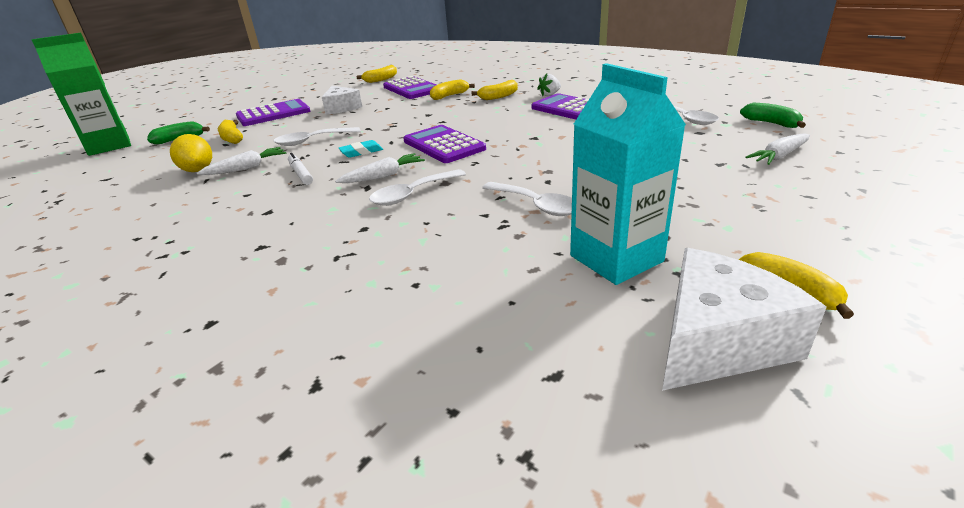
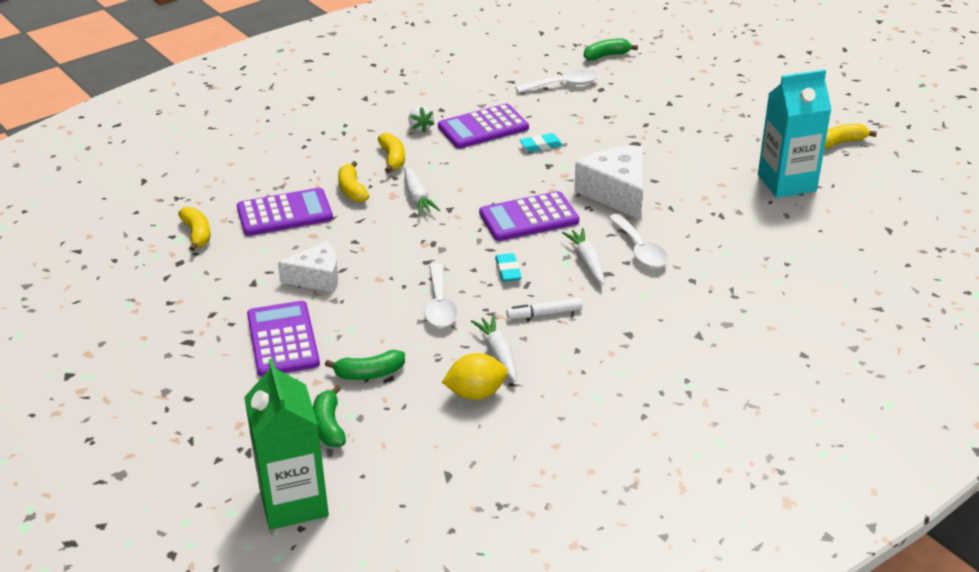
camera: 75 degrees left, 5 degrees up
(232, 138) = (369, 373): yellow banana -> green banana
(535, 205) = (695, 195): white spoon -> none
(564, 129) = (541, 145): none -> turquoise eraser
(717, 341) = (875, 177): white cheese -> white cheese (616, 193)
(779, 156) = (672, 78): white carrot -> white carrot (417, 197)

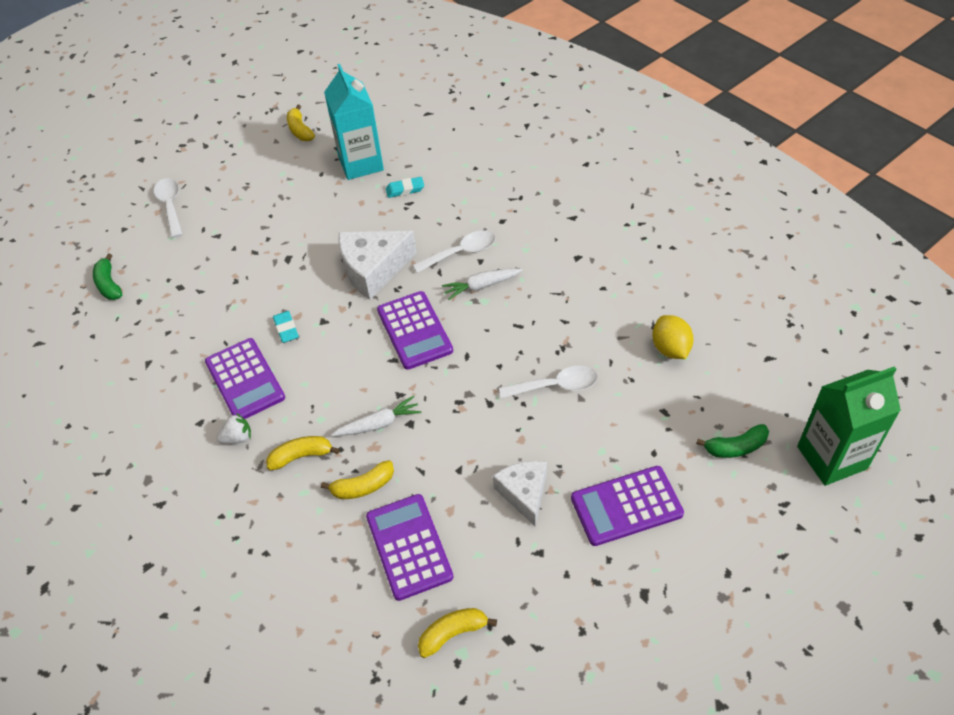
camera: 90 degrees left, 15 degrees up
(369, 373) = (661, 427): green banana -> none
(498, 354) = (617, 338): white carrot -> none
(508, 271) = (499, 340): turquoise eraser -> turquoise eraser (405, 189)
(544, 314) = (558, 311): white marker -> none
(563, 85) = (165, 317): white spoon -> white spoon (171, 206)

